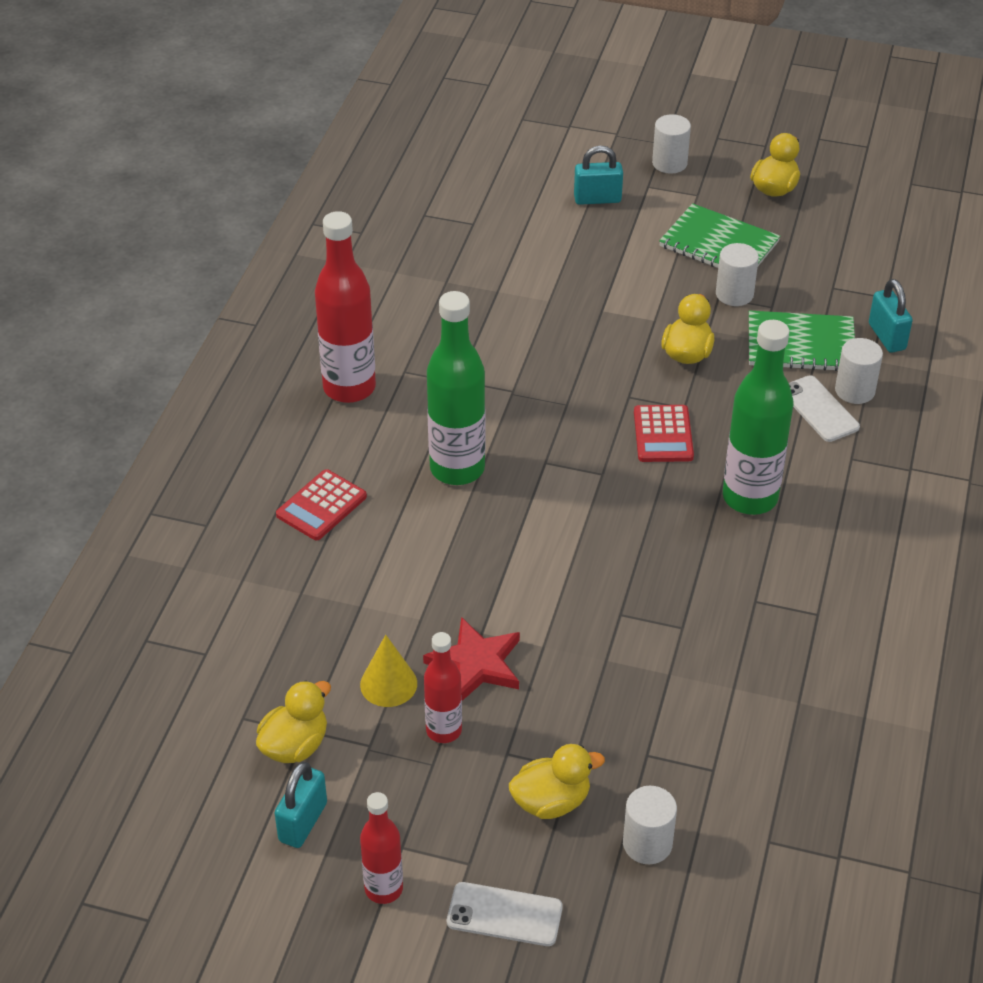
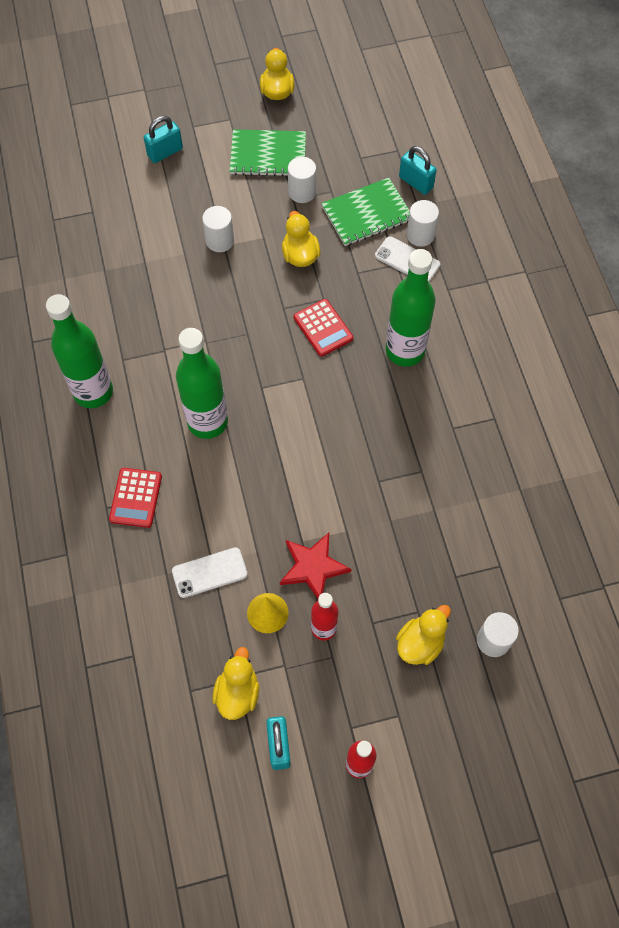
camera: 30 degrees left, 20 degrees up
(349, 388) = (93, 392): red bottle -> green bottle
(504, 915) = (441, 739): white phone -> white phone (209, 573)
(669, 163) = (195, 100): white cylinder -> white cylinder (220, 241)

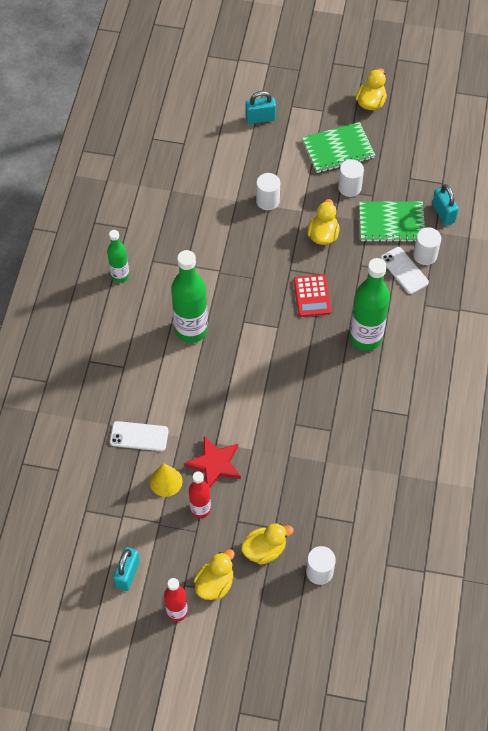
camera: 25 degrees right, 5 degrees down
(93, 392) = (120, 275): green bottle -> green bottle, size x0.58
(136, 498) = (113, 362): red calculator -> none
(237, 692) = (117, 526): yellow duck -> yellow duck (215, 584)
(268, 155) = (338, 149): green notebook -> green notebook turned 45 degrees counterclockwise

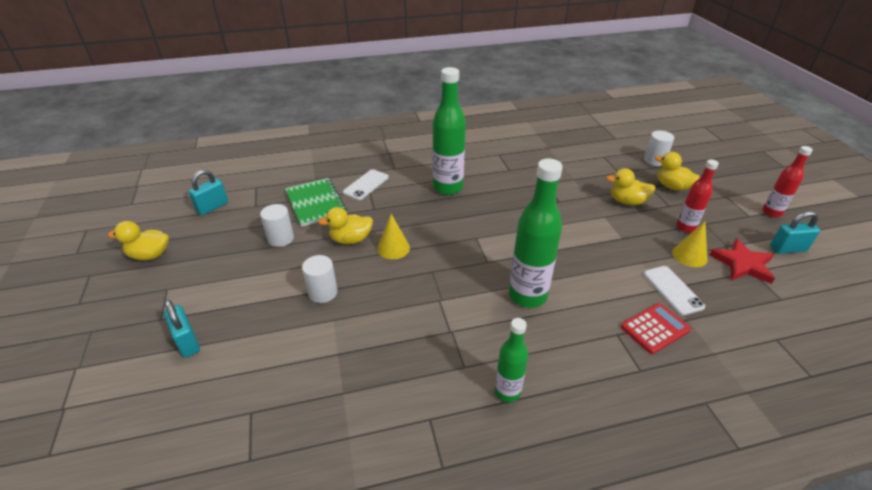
camera: 115 degrees left, 20 degrees down
(214, 464) = (640, 232): red star -> red star (742, 264)
(215, 584) = (727, 201): yellow duck -> yellow duck (627, 201)
(296, 261) = (393, 248): none -> yellow cone
(312, 296) = (427, 227): red calculator -> red calculator (655, 328)
(338, 149) = (228, 260): green notebook -> none
(425, 255) = (343, 178): white cylinder -> none
(443, 213) = (292, 179): turquoise padlock -> turquoise padlock (212, 207)

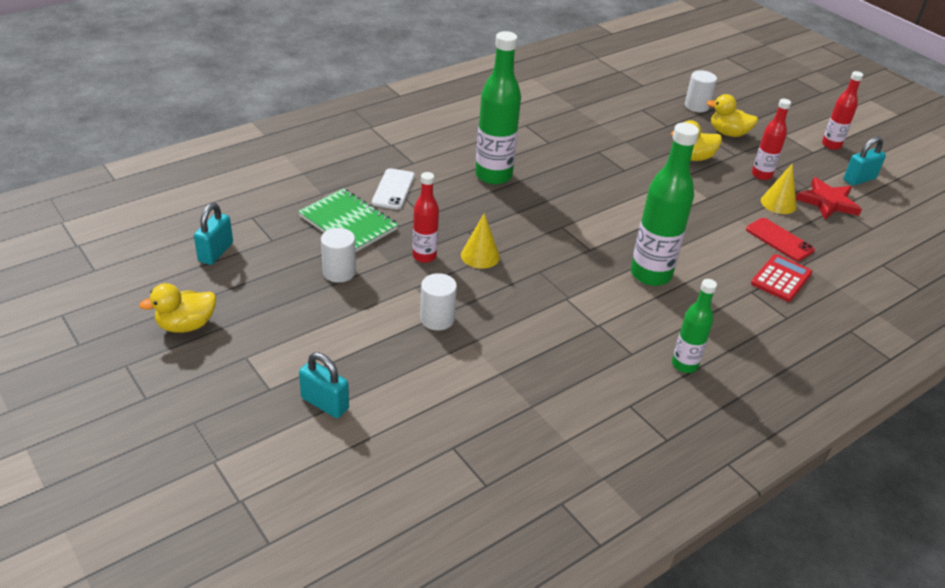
camera: 25 degrees left, 0 degrees up
(351, 239) = (424, 256): yellow duck -> red bottle
(672, 290) = (779, 240): white phone -> red phone

